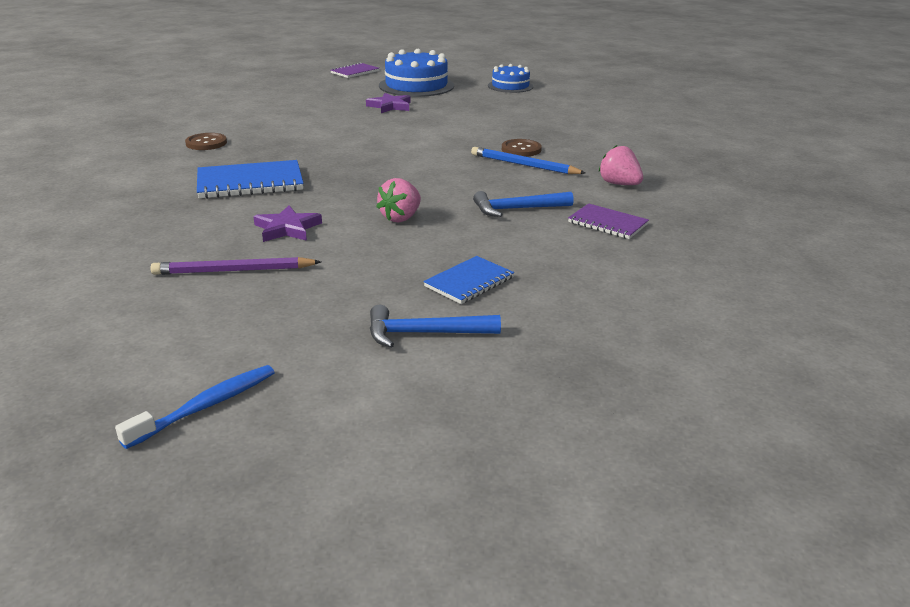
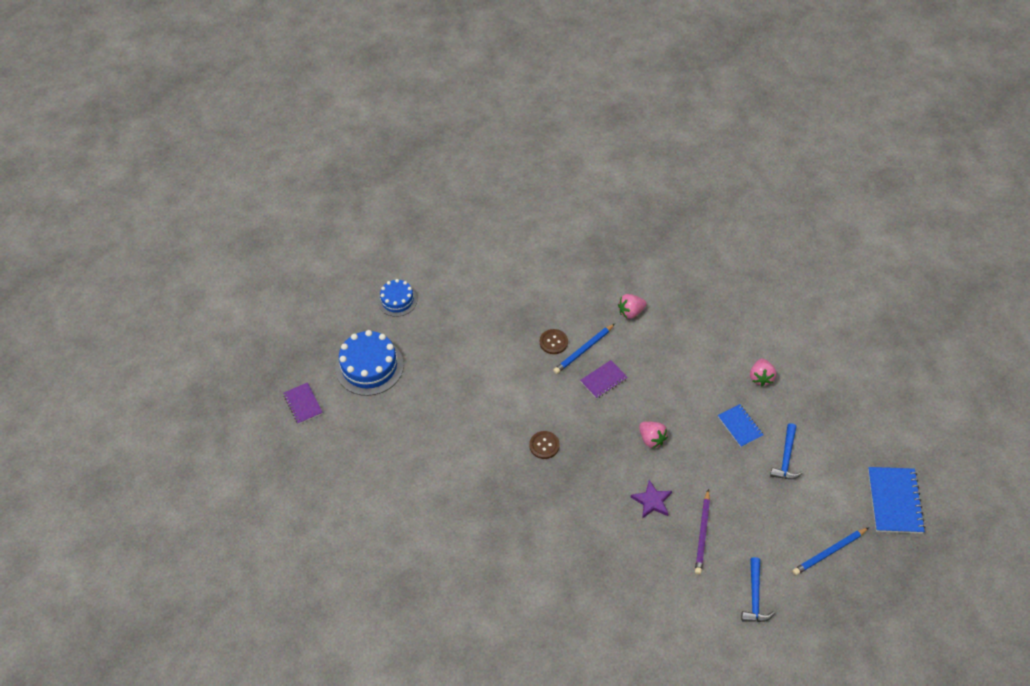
camera: 70 degrees left, 25 degrees up
(206, 143) = (475, 539): brown button -> brown button (544, 445)
(206, 406) = (829, 552): blue toothbrush -> blue pencil
(250, 183) = (570, 515): blue notebook -> blue notebook (895, 501)
(390, 106) = (423, 398): purple star -> none
(517, 209) = (654, 377): blue hammer -> blue hammer (755, 597)
(592, 291) = (761, 377): none -> pink strawberry
(607, 223) = (685, 340): purple notebook -> purple notebook (603, 380)

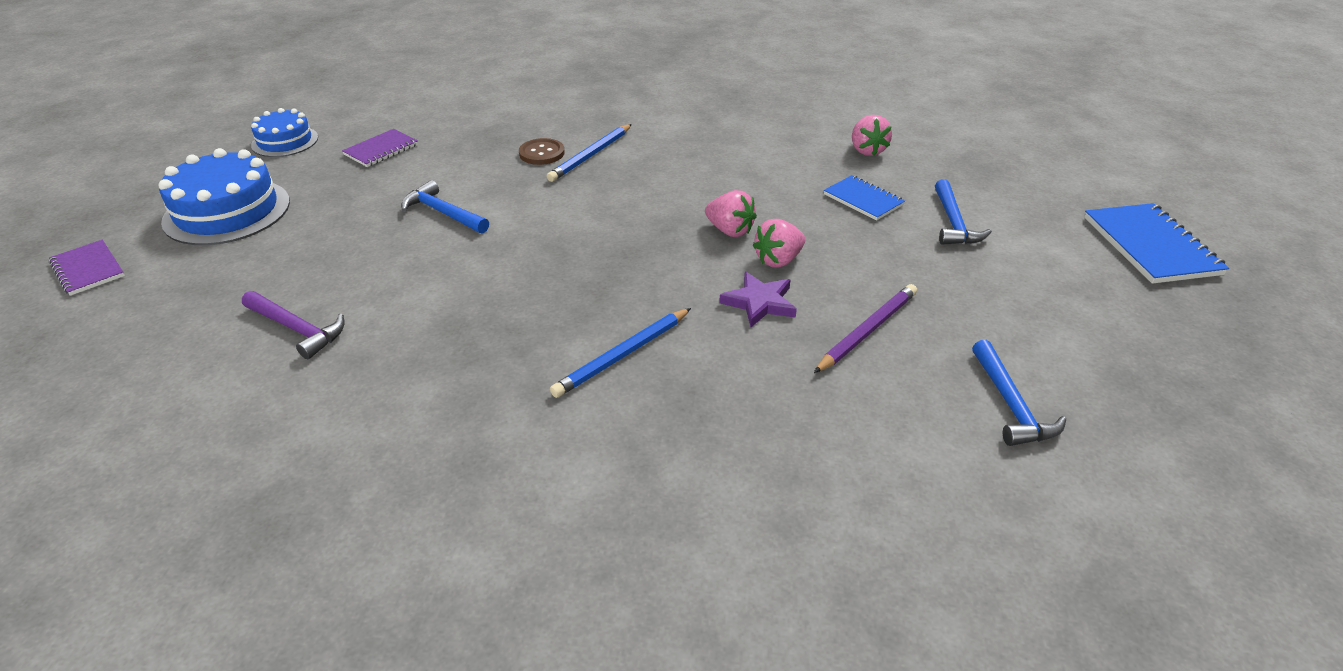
camera: 15 degrees left, 15 degrees down
(413, 472) = (297, 329): none -> purple hammer
(490, 391) = (443, 213): none -> blue hammer
(544, 445) = (547, 261): brown button -> none
(603, 380) = (630, 180): purple notebook -> purple notebook (381, 150)
(631, 312) = (651, 115): pink strawberry -> pink strawberry (778, 260)
(702, 533) = (867, 331): purple pencil -> purple pencil turned 135 degrees counterclockwise
(829, 552) = (1097, 321): blue pencil -> blue pencil (622, 355)

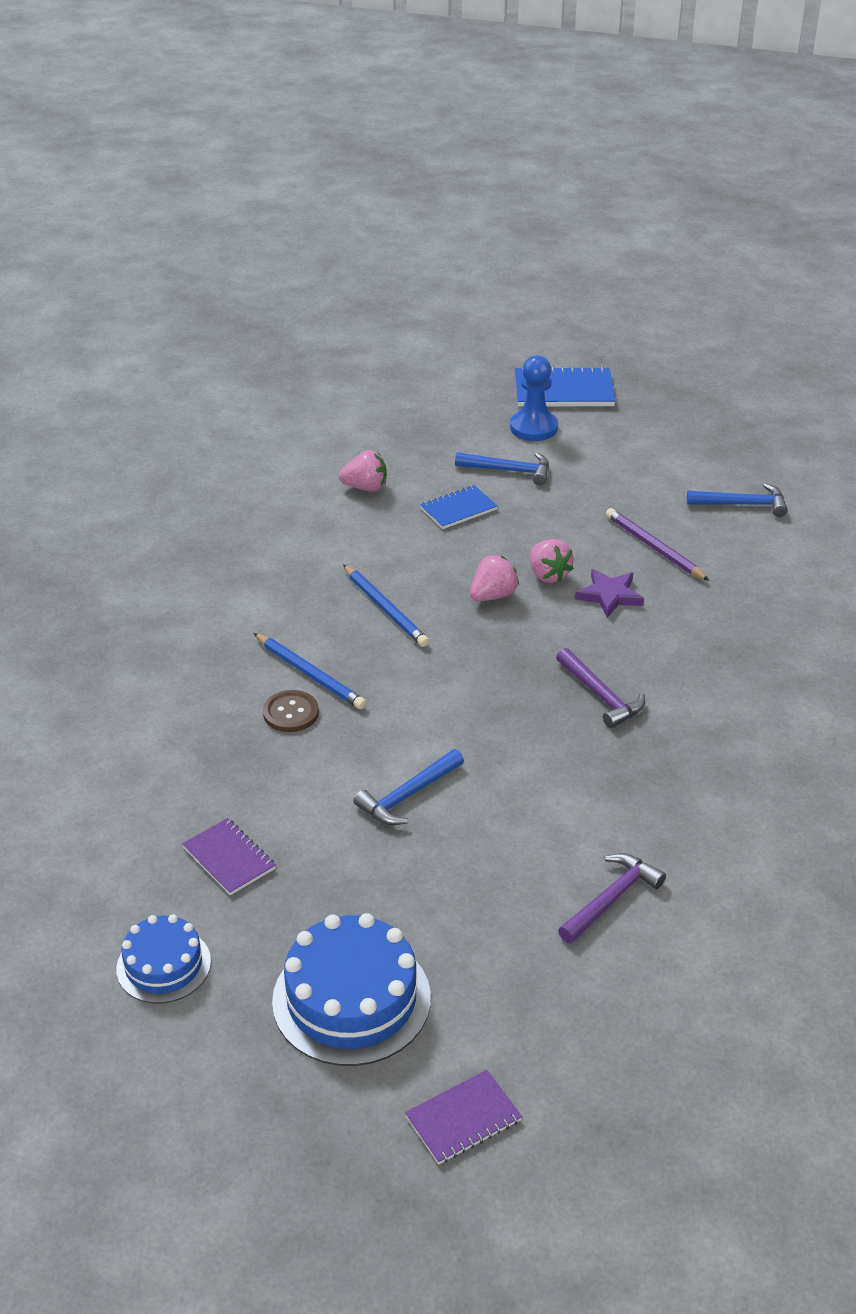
camera: 80 degrees left, 0 degrees up
(588, 306) = (601, 696): none -> purple hammer
(622, 355) = (672, 680): blue pencil -> blue pencil (385, 609)
(1051, 231) = (533, 428): none -> blue pawn

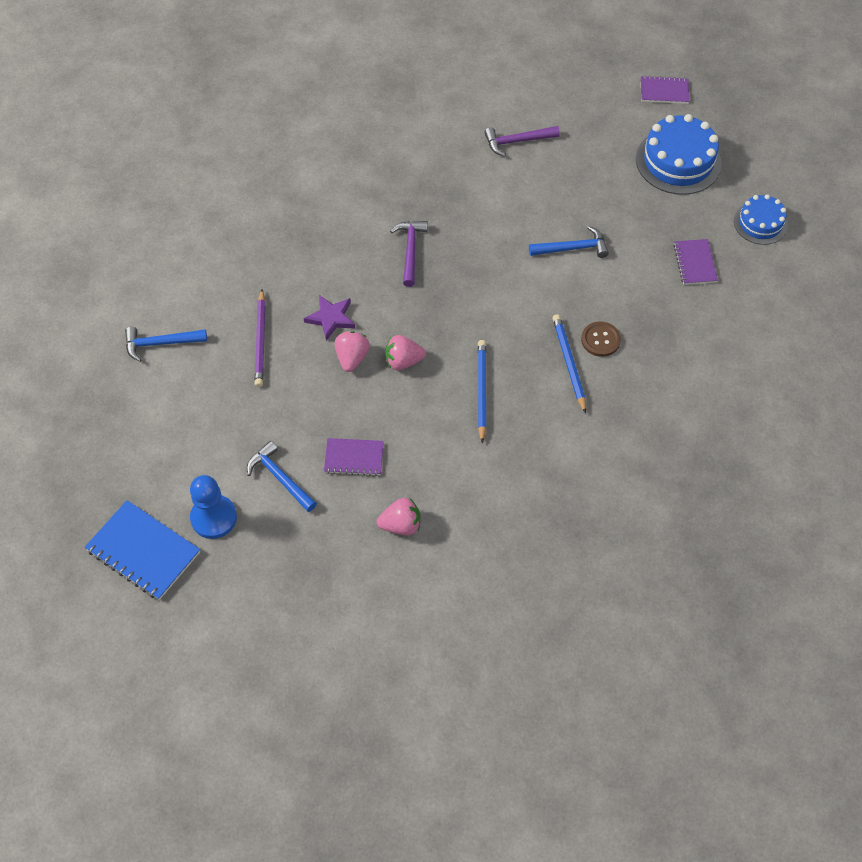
camera: 145 degrees left, 20 degrees up
(365, 487) = (401, 525): pink strawberry -> pink strawberry turned 135 degrees clockwise
(458, 509) = (354, 458): blue notebook -> purple notebook
(742, 504) = (160, 343): blue hammer -> blue hammer turned 45 degrees counterclockwise

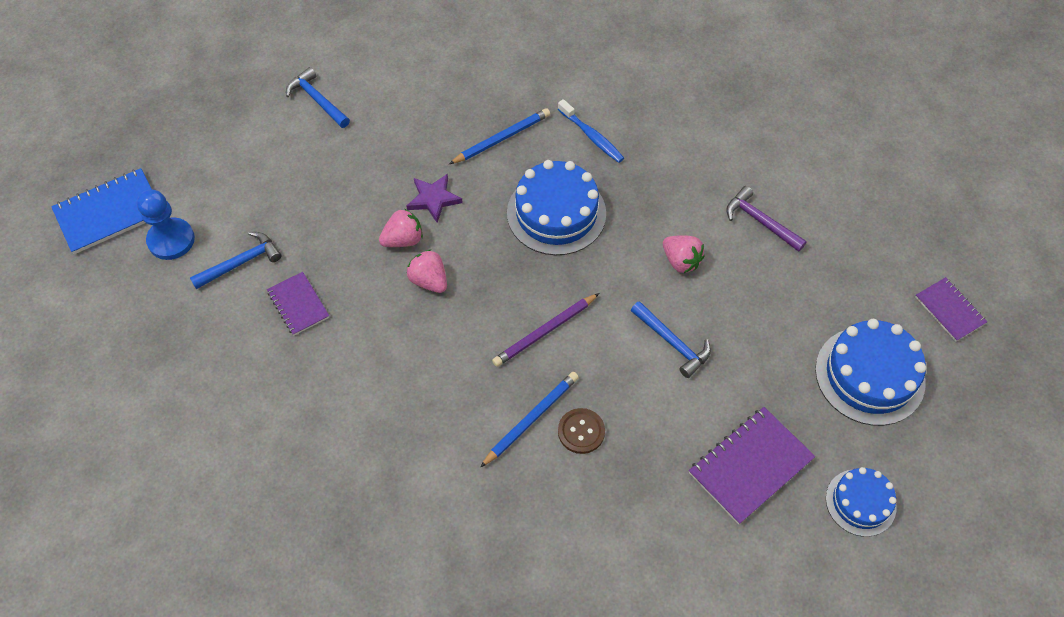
camera: 55 degrees right, 0 degrees up
(143, 551) = (109, 213): blue notebook -> blue notebook turned 60 degrees clockwise
(260, 340) = (371, 164): purple pencil -> purple pencil (545, 331)
(280, 478) = (241, 262): blue hammer -> blue hammer turned 45 degrees clockwise
(361, 190) = (592, 136): none -> blue toothbrush
(401, 525) = (252, 383): pink strawberry -> pink strawberry (681, 261)
(410, 250) = (556, 213): purple hammer -> blue cake
(481, 391) = (443, 363): blue pencil -> blue pencil (501, 138)
(694, 263) = (750, 466): purple notebook -> purple notebook, size x1.64

